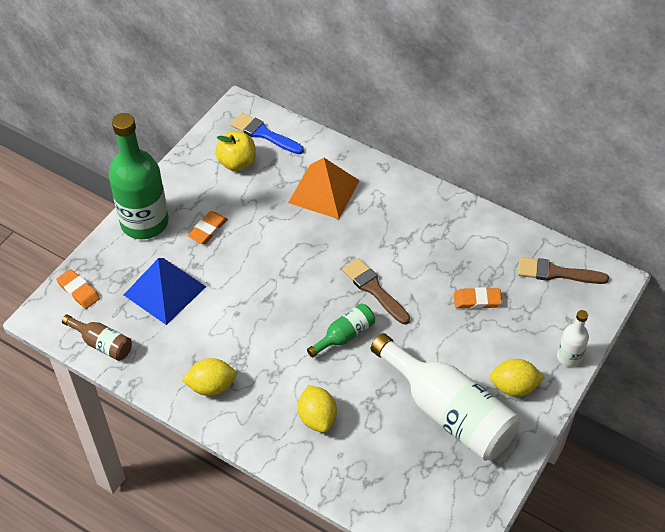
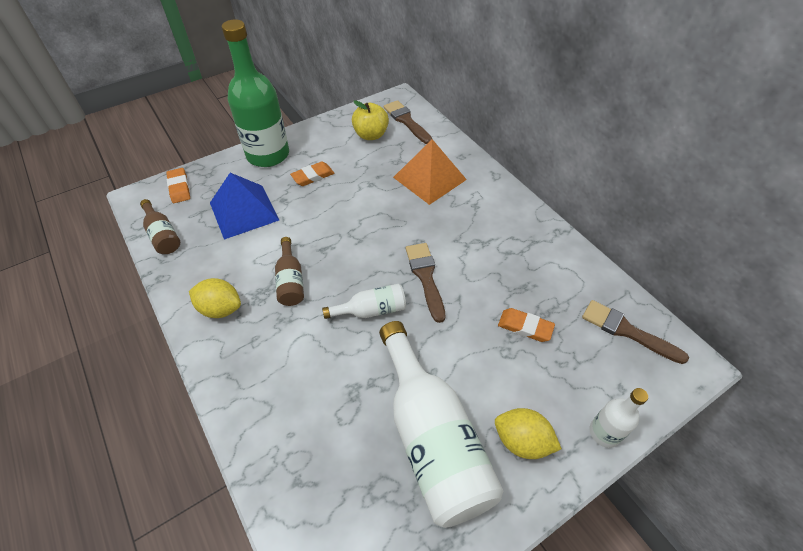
camera: 25 degrees right, 0 degrees up
(257, 338) = (290, 281): none -> brown bottle
(264, 134) = (406, 121): blue brush -> brown brush
(317, 418) = (293, 383): yellow lemon -> none
(344, 336) = (371, 310): green bottle -> white bottle

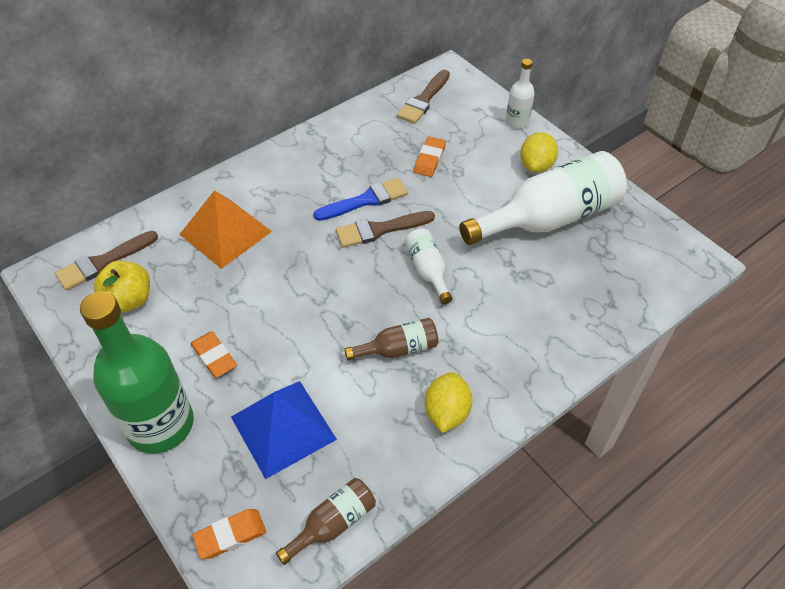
camera: 95 degrees left, 0 degrees up
(464, 269) = (366, 200): none -> blue brush

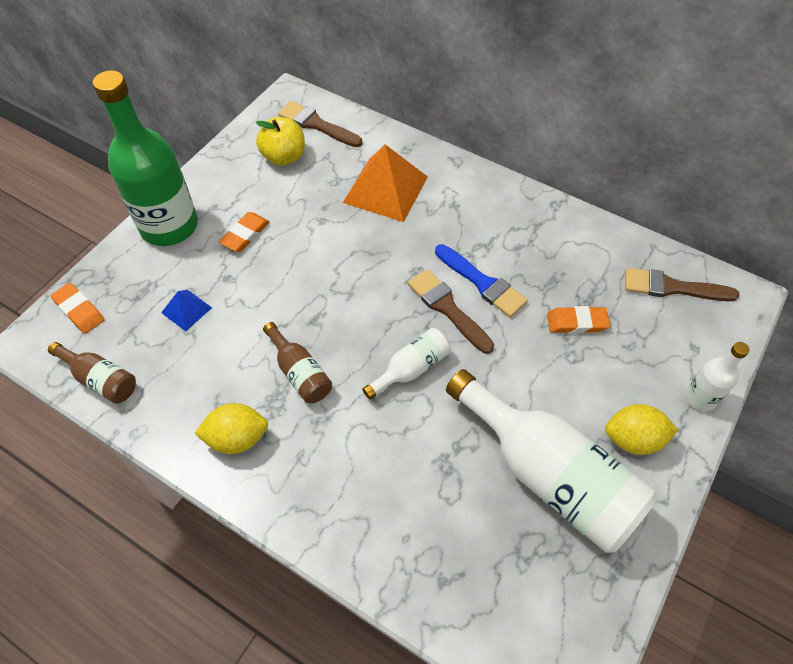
camera: 70 degrees right, 5 degrees up
(283, 428) = (186, 310): blue pyramid -> blue pyramid, size x0.49

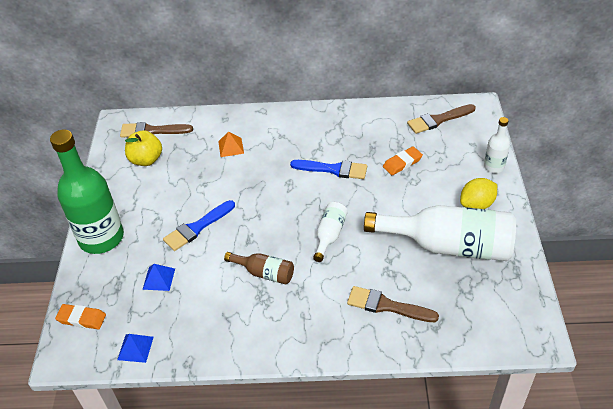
camera: 30 degrees left, 10 degrees down
(100, 379) = (135, 348): brown bottle -> blue pyramid
(237, 438) = (256, 328): yellow lemon -> none
(245, 234) = (160, 217): orange eraser -> none
(272, 270) = (197, 227): none -> blue brush
(385, 189) = (231, 147): orange pyramid -> orange pyramid, size x0.49
(447, 308) = (324, 193): brown brush -> brown brush (386, 306)

